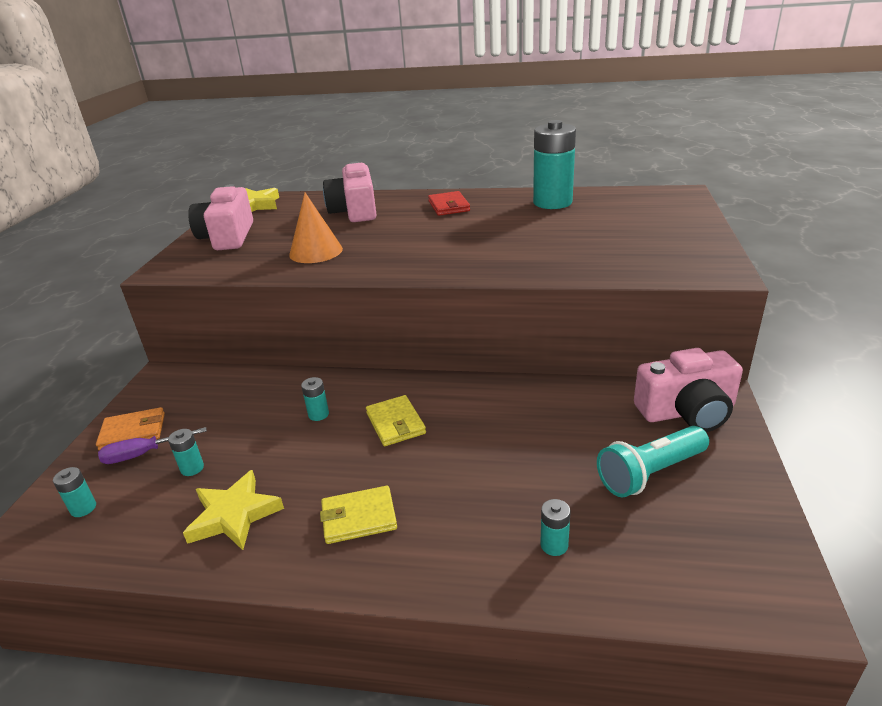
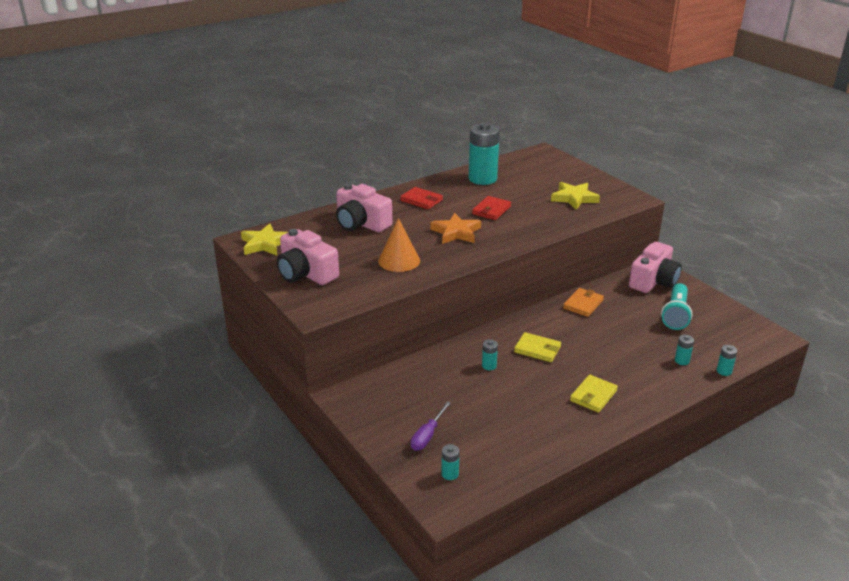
camera: 45 degrees left, 0 degrees up
(133, 431) = (395, 431): orange wallet -> orange wallet (583, 304)
(192, 468) = (471, 425): turquoise battery -> turquoise battery (724, 371)
(234, 515) = (536, 428): yellow star -> yellow star (574, 198)
(420, 244) = (456, 232): none -> orange star
(500, 234) = (491, 210): none -> red wallet

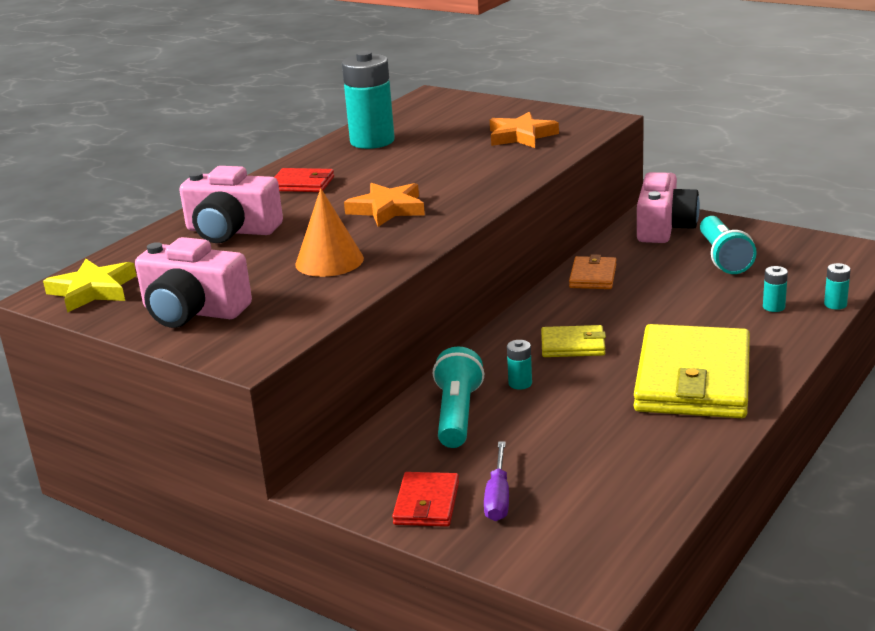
camera: 20 degrees left, 5 degrees down
(440, 375) = (457, 414): none -> turquoise flashlight
(450, 474) = (569, 536): turquoise battery -> none
(491, 210) = (416, 173): red wallet -> red wallet (426, 503)
(574, 198) = (521, 136): yellow star -> orange star
(593, 396) = (693, 379): yellow wallet -> yellow wallet, size x2.14

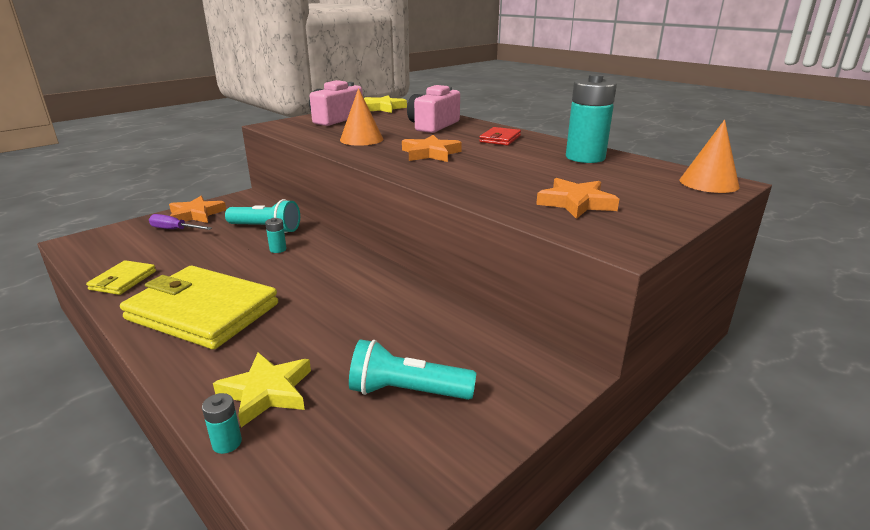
camera: 100 degrees right, 0 degrees up
(426, 503) = (196, 214): red wallet -> orange star
(436, 100) = (709, 183): none -> orange cone
(573, 345) = (307, 274): yellow wallet -> yellow wallet (123, 280)
(593, 276) = (418, 302): orange wallet -> none
(664, 227) = (515, 369): pink camera -> none
(773, 307) = (267, 392): turquoise battery -> yellow star

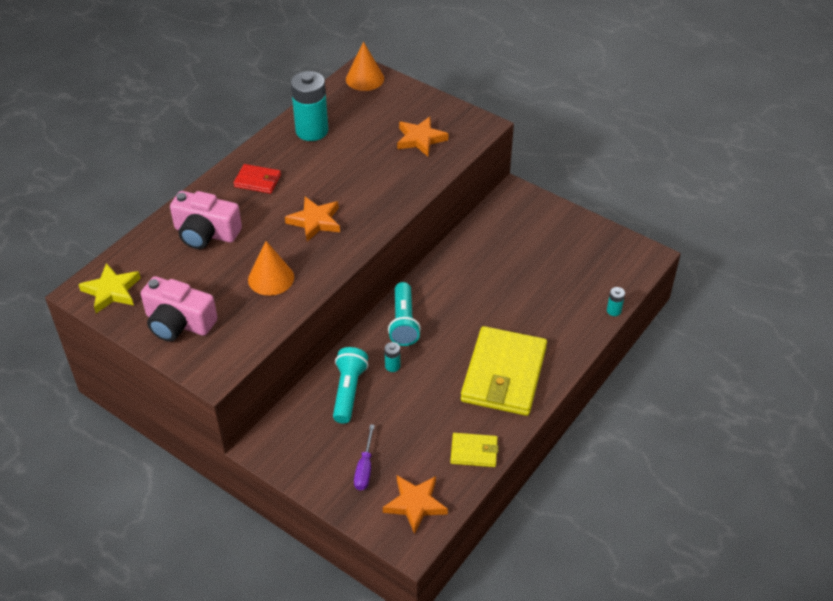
camera: 100 degrees left, 20 degrees up
(196, 214) = (321, 469): orange star -> orange star (415, 504)
(267, 392) = (572, 308): yellow star -> none
(407, 391) = (551, 251): turquoise flashlight -> turquoise flashlight (403, 323)

